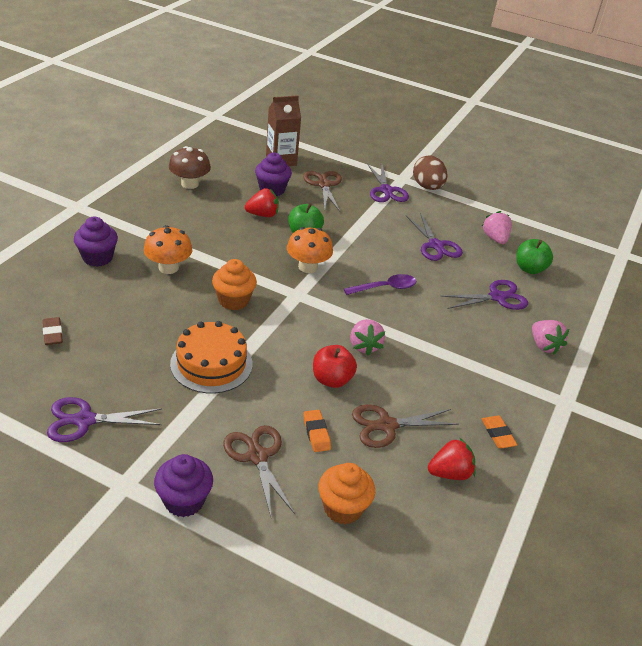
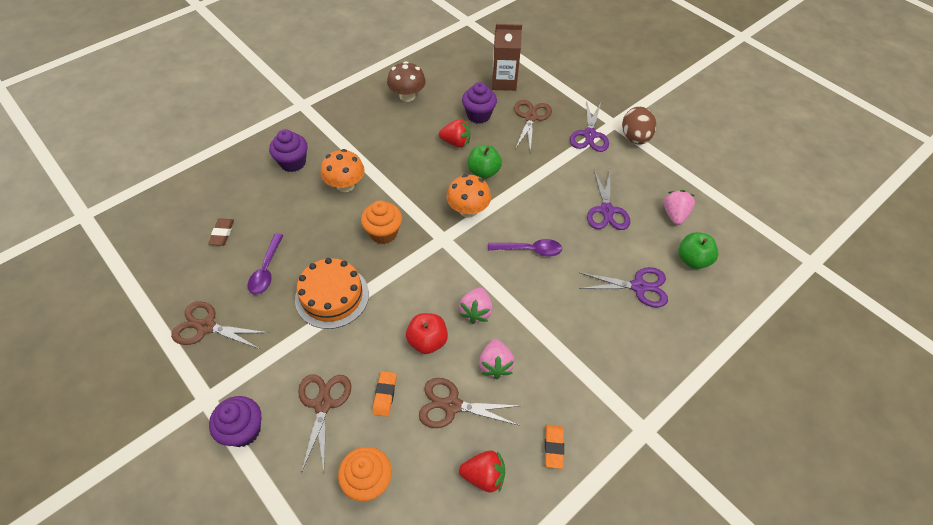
camera: 25 degrees right, 15 degrees up
(84, 420) = (206, 327): purple scissors -> brown scissors
(124, 356) = (266, 270): none -> purple spoon
(544, 346) = (658, 357): pink strawberry -> pink strawberry (495, 365)

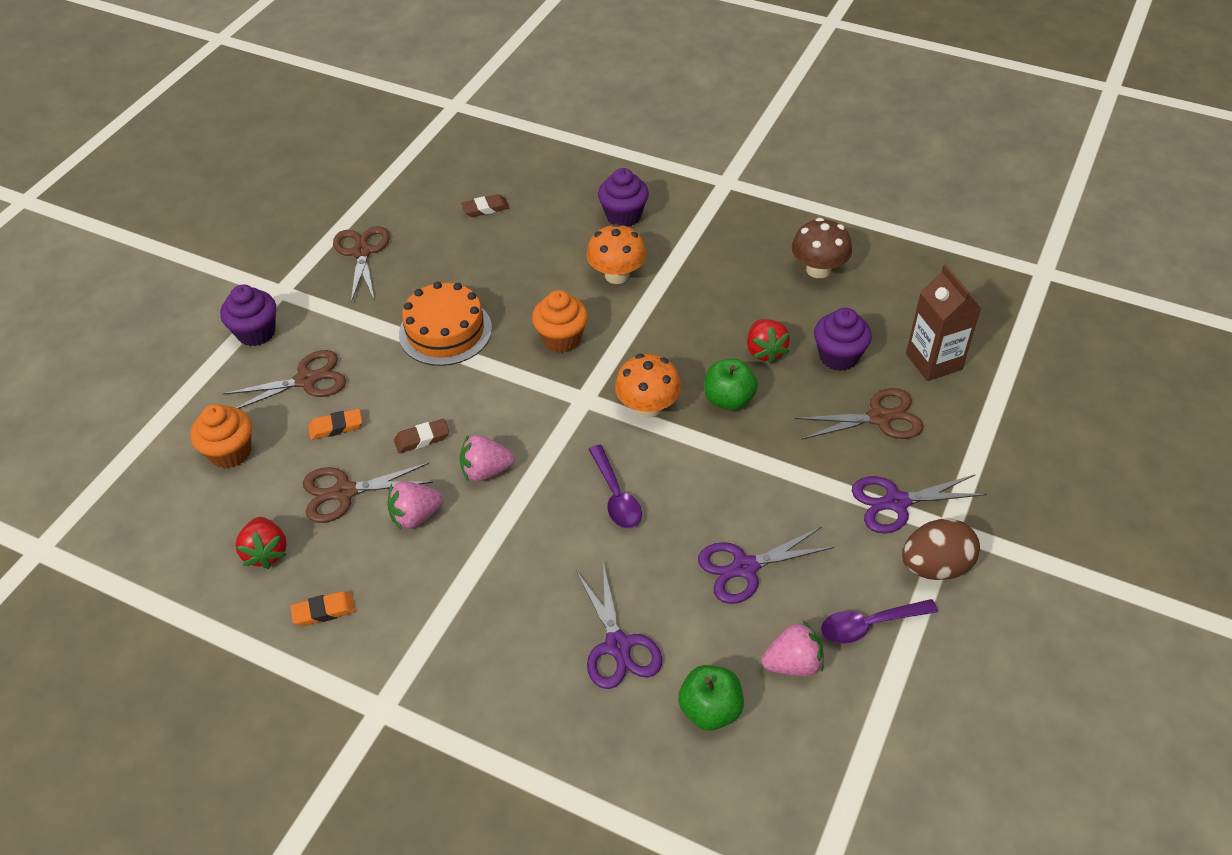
camera: 70 degrees right, 5 degrees down
(266, 270) = (454, 264): purple spoon -> purple spoon (869, 625)
(427, 341) = (422, 439): red apple -> brown eraser
(452, 405) = (344, 492): brown scissors -> brown scissors turned 90 degrees counterclockwise

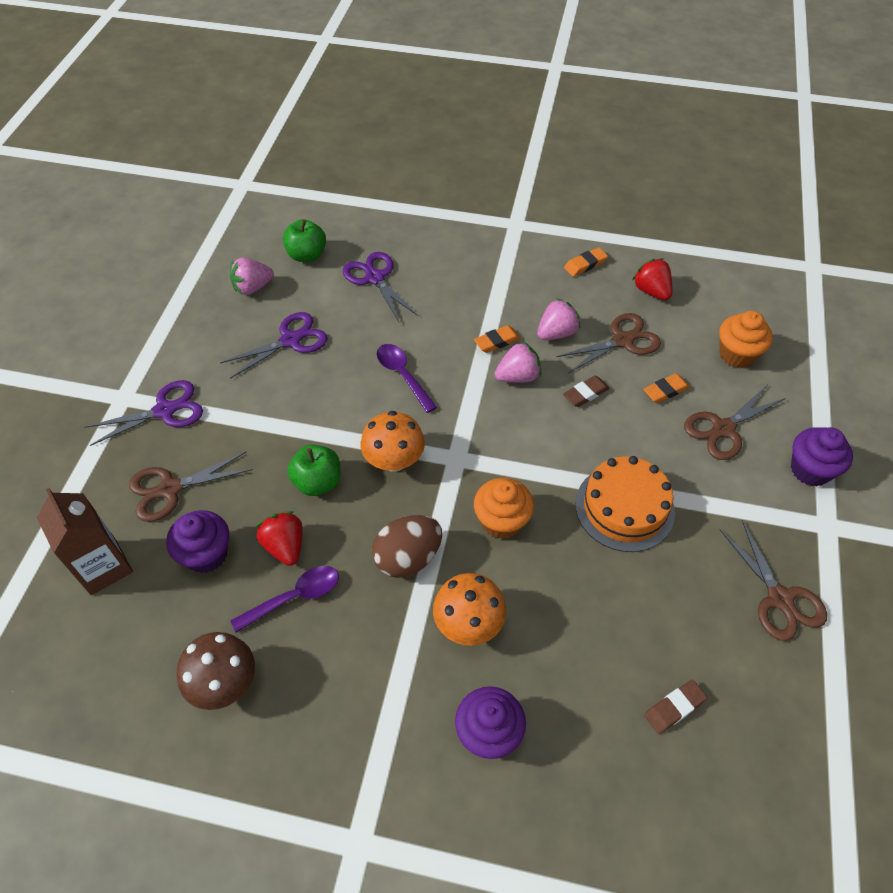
camera: 165 degrees right, 5 degrees up
(491, 518) = (497, 341): none -> orange eraser
(869, 625) = (197, 319): purple spoon -> purple spoon (294, 597)
(935, 566) = (141, 366): brown egg -> brown egg (408, 558)

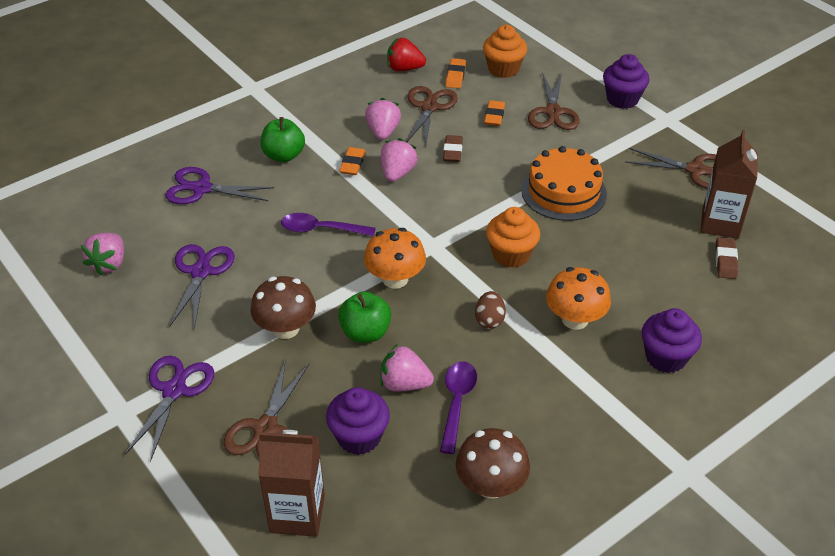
camera: 50 degrees left, 10 degrees down
(278, 430) = (286, 328): none -> brown mushroom
(285, 546) = (404, 384): red strawberry -> pink strawberry
(307, 255) = (119, 212): green apple -> green apple (284, 155)
(408, 558) = (489, 320): brown egg -> brown egg, size x0.59
(585, 264) = (339, 81): orange eraser -> orange eraser (455, 76)
(724, 669) = (720, 223): none -> brown carton

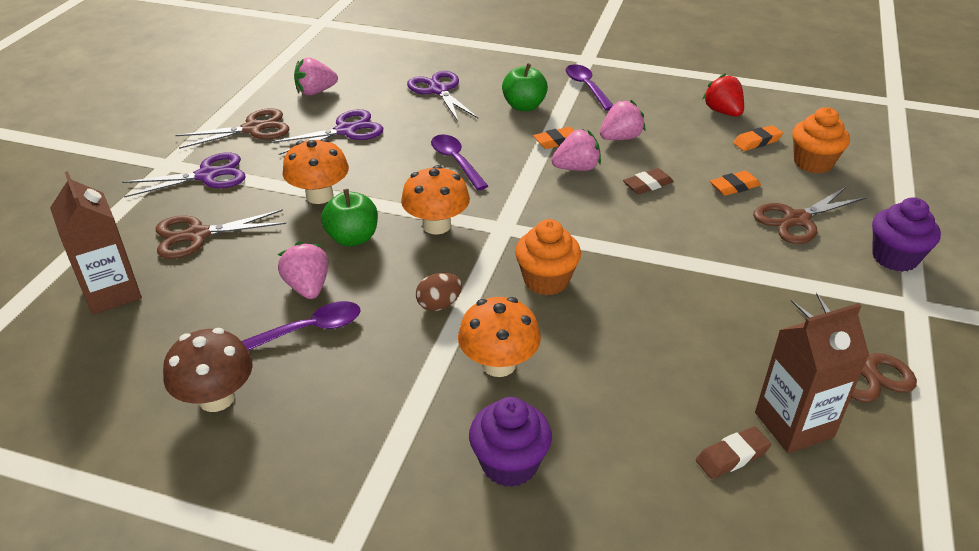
camera: 55 degrees right, 5 degrees down
(286, 328) = (319, 196): brown mushroom -> orange mushroom
(295, 110) = (586, 87): none -> purple spoon
(359, 437) = (222, 289): purple cupcake -> none
(429, 107) = (690, 147): brown scissors -> brown scissors (253, 129)
(563, 192) = (684, 277): orange cake -> none

